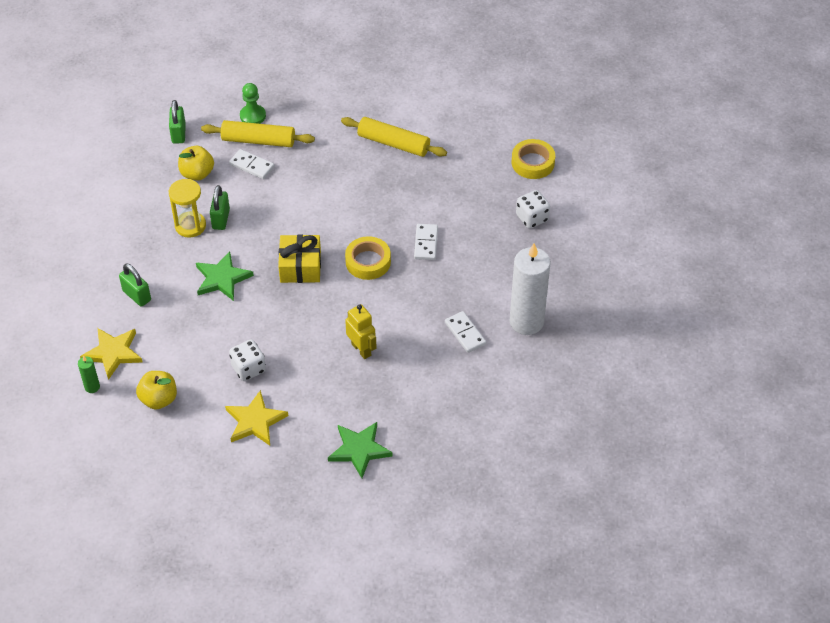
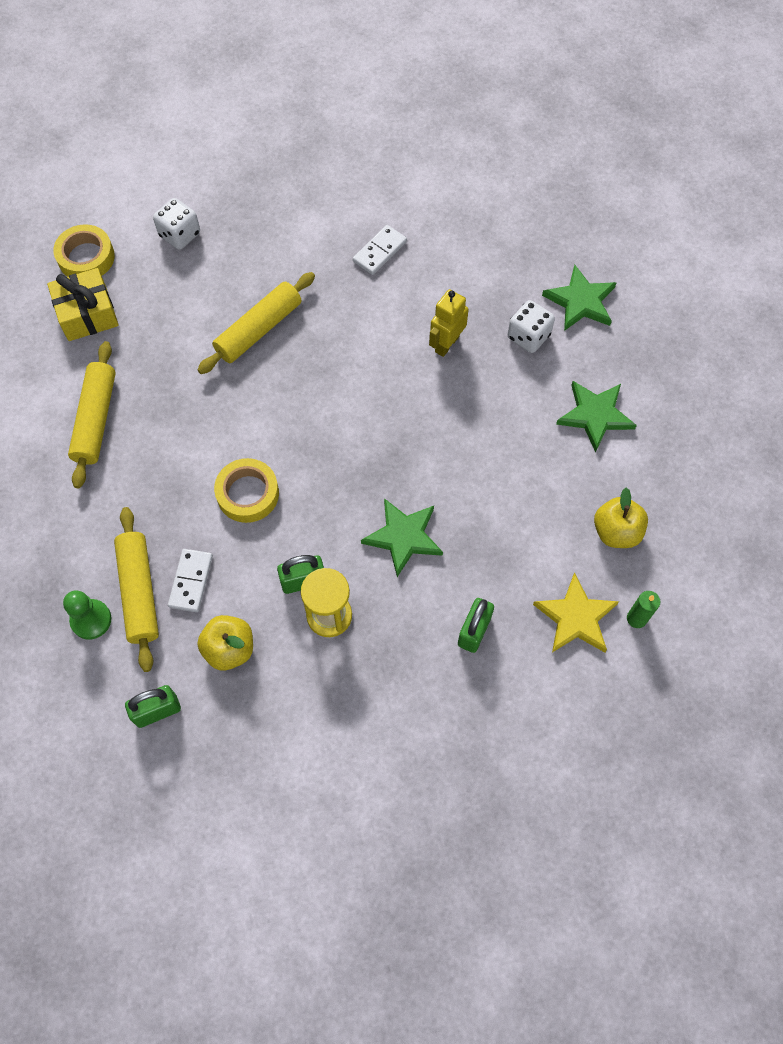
camera: 110 degrees left, 15 degrees up
(248, 368) = (527, 451): white dice -> white dice (528, 336)
(255, 421) = (595, 415): yellow star -> green star
(300, 267) = (348, 453): yellow gift -> yellow gift (87, 314)
(368, 262) = (311, 381): yellow tape -> yellow tape (248, 494)
(426, 243) = (259, 329): white domino -> yellow rolling pin
(526, 322) = (339, 200): white candle -> none

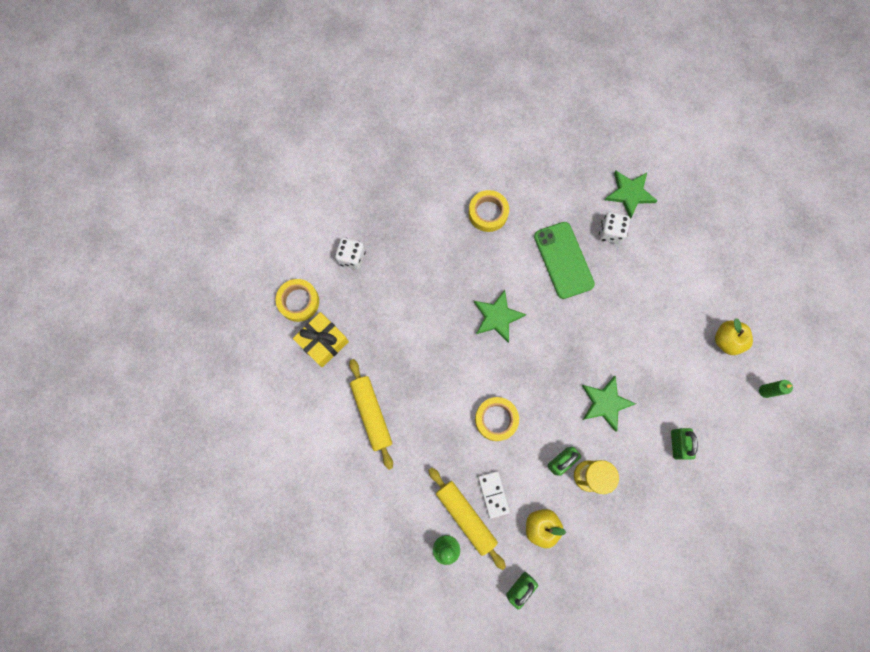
camera: 25 degrees left, 10 degrees up
(259, 329) = (441, 303): yellow rolling pin -> none
(380, 252) = (488, 213): white domino -> yellow tape
(446, 344) = (563, 260): yellow robot -> green phone
(575, 617) = (731, 407): yellow star -> none
(595, 415) = (677, 268): green star -> green star (497, 317)

